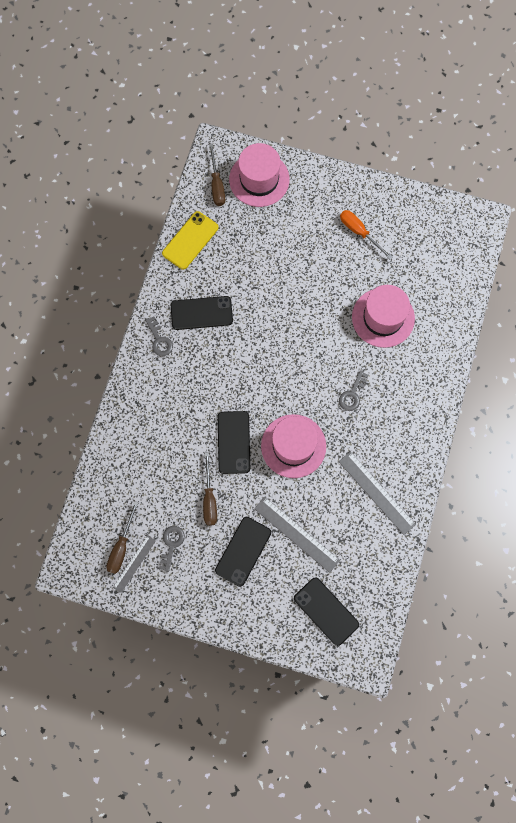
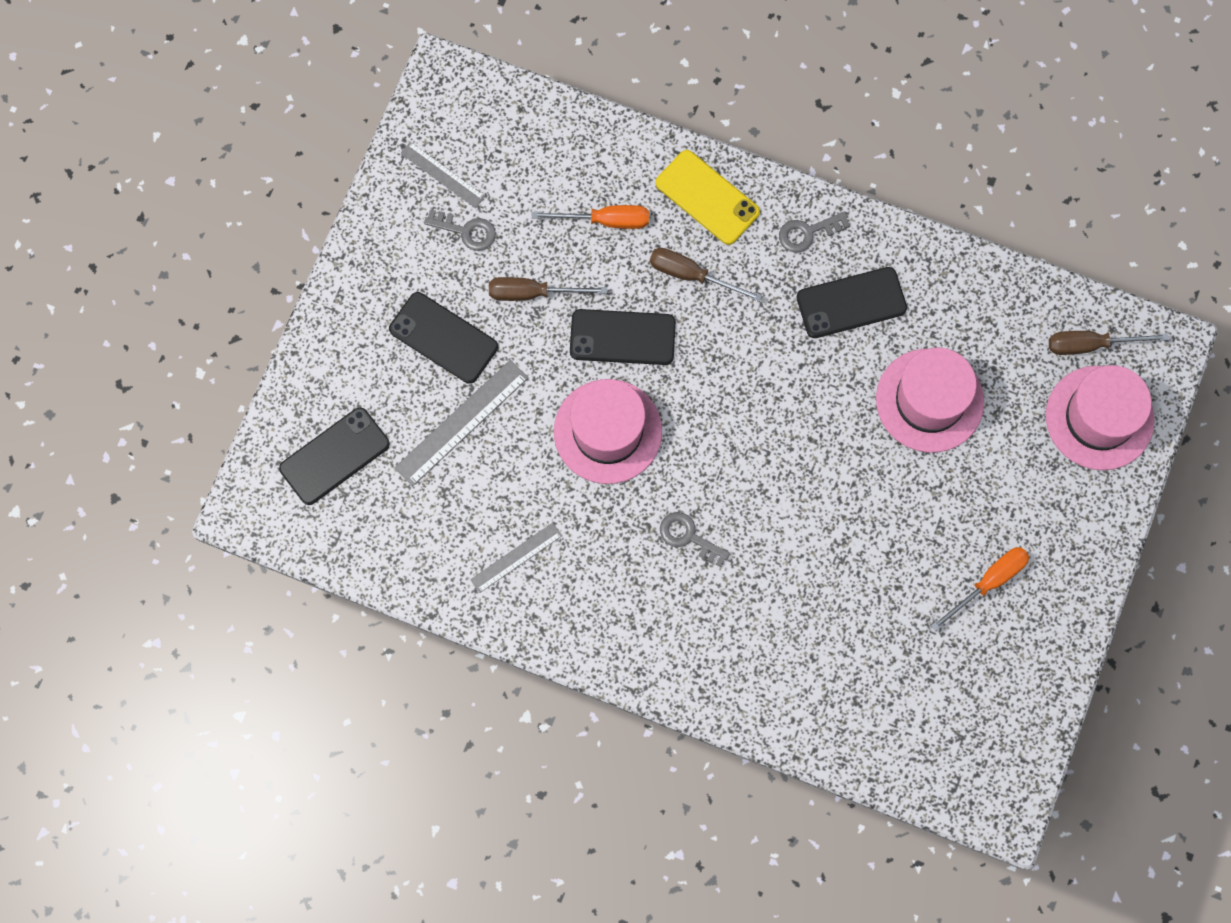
camera: 95 degrees right, 0 degrees up
(121, 546) = (471, 157): brown screwdriver -> brown screwdriver (691, 275)
(159, 459) = (605, 220): none -> orange screwdriver
(190, 240) = (986, 293): yellow phone -> yellow phone (707, 198)
(201, 313) = (851, 303): black phone -> black phone turned 75 degrees clockwise
(376, 492) = (516, 557): grey ruler -> grey ruler, size x0.62
(383, 318) = (824, 605): pink hat -> pink hat (929, 400)

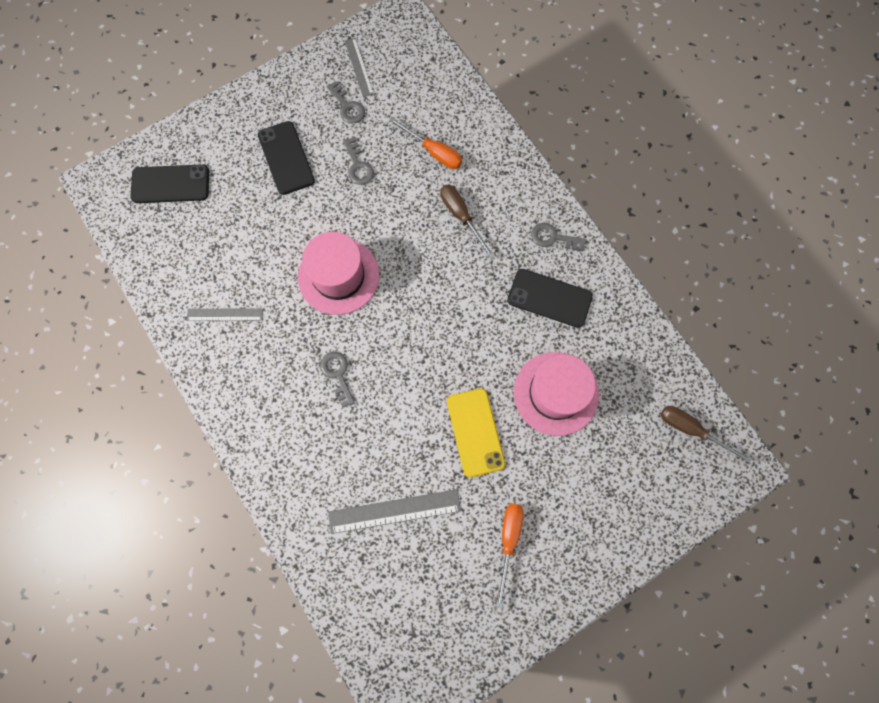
camera: 35 degrees right, 0 degrees up
(461, 422) = (257, 213): grey ruler -> grey ruler (394, 511)
(533, 293) = (358, 166): brown screwdriver -> grey key
(622, 337) = (391, 226): black phone -> none
(707, 198) = (505, 177): yellow phone -> yellow phone (475, 432)
(988, 583) = (508, 541): orange screwdriver -> orange screwdriver turned 75 degrees counterclockwise
(1099, 418) = (663, 483): pink hat -> none

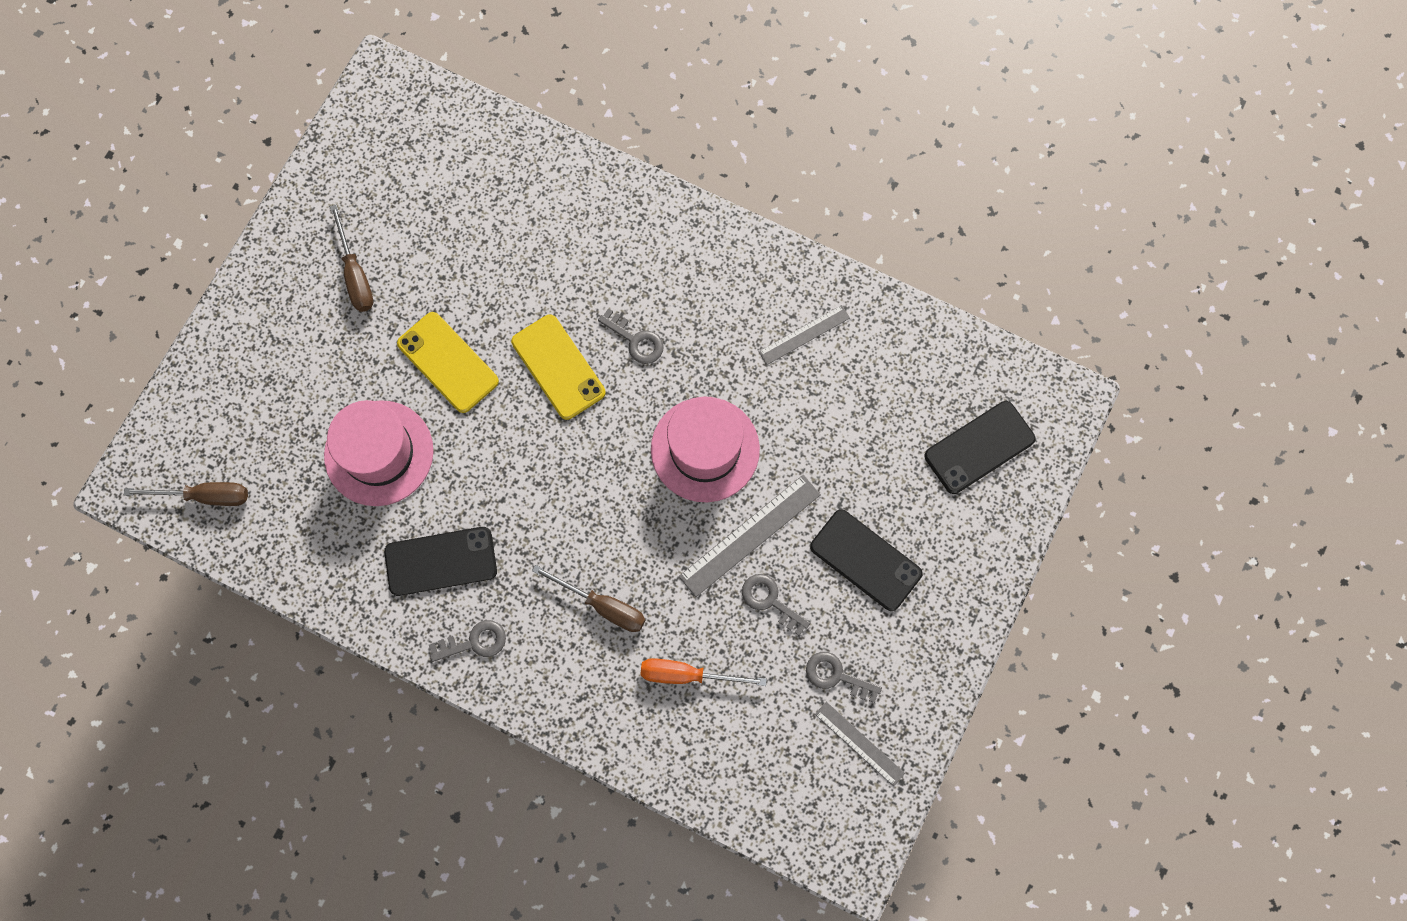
camera: 150 degrees right, 0 degrees up
(394, 511) = (491, 239): grey ruler -> grey ruler (750, 535)
(401, 385) = (558, 367): none -> yellow phone
(508, 541) = (355, 274): orange screwdriver -> brown screwdriver

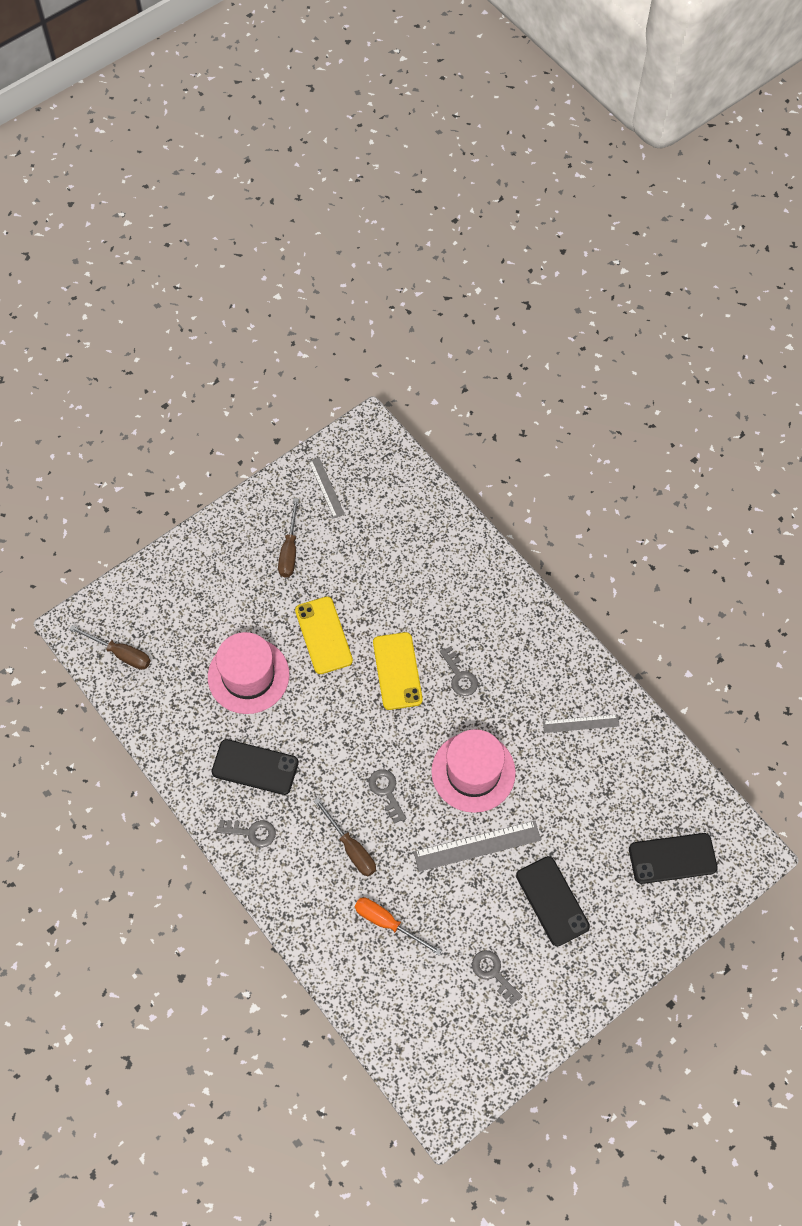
camera: 25 degrees right, 10 degrees down
(770, 600) = (470, 898): grey key -> grey key (386, 791)
(859, 743) = (487, 1029): grey ruler -> grey ruler (326, 487)

